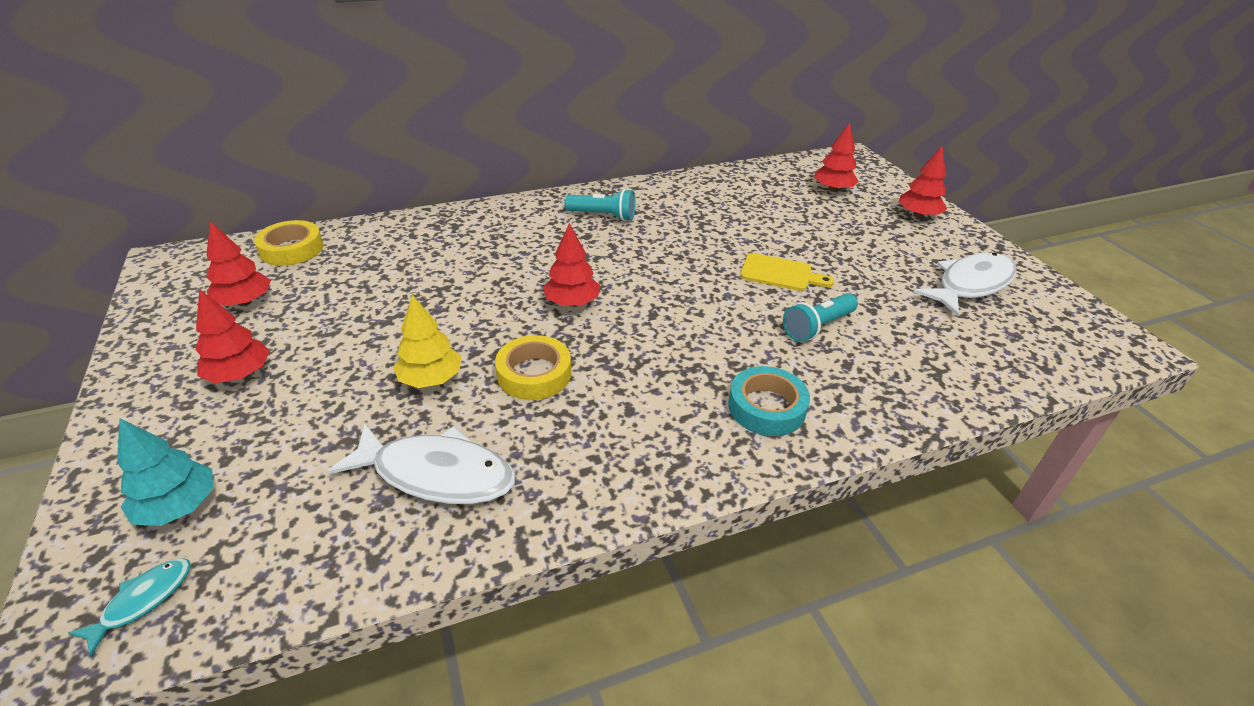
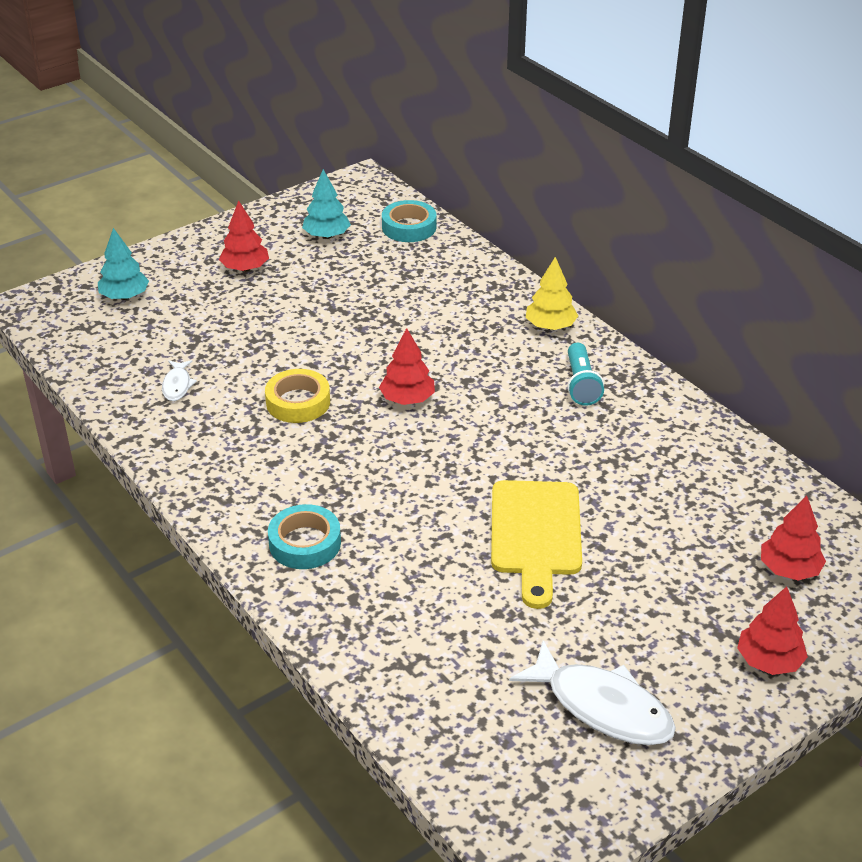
camera: 75 degrees right, 0 degrees up
(143, 601) = (60, 314): turquoise fish -> none
(244, 302) = (327, 236): red tree -> turquoise tree
(292, 249) = (409, 227): yellow tape -> turquoise tape
(431, 379) = (272, 353): yellow tree -> yellow tree (550, 326)
(436, 474) = (177, 385): white fish -> white fish, size x0.49
(780, 273) = (535, 534): yellow cutting board -> yellow cutting board, size x1.63
(817, 327) = (444, 570): turquoise flashlight -> none

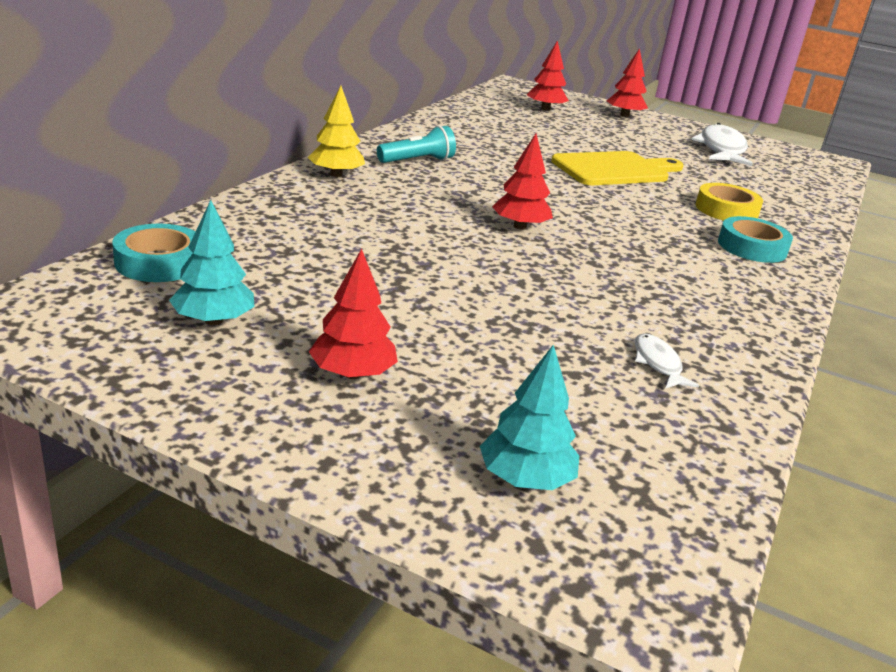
camera: 120 degrees left, 10 degrees down
(177, 385) = (658, 363): white fish -> white fish turned 75 degrees counterclockwise
(298, 402) = (590, 280): yellow tape -> yellow tape (726, 210)

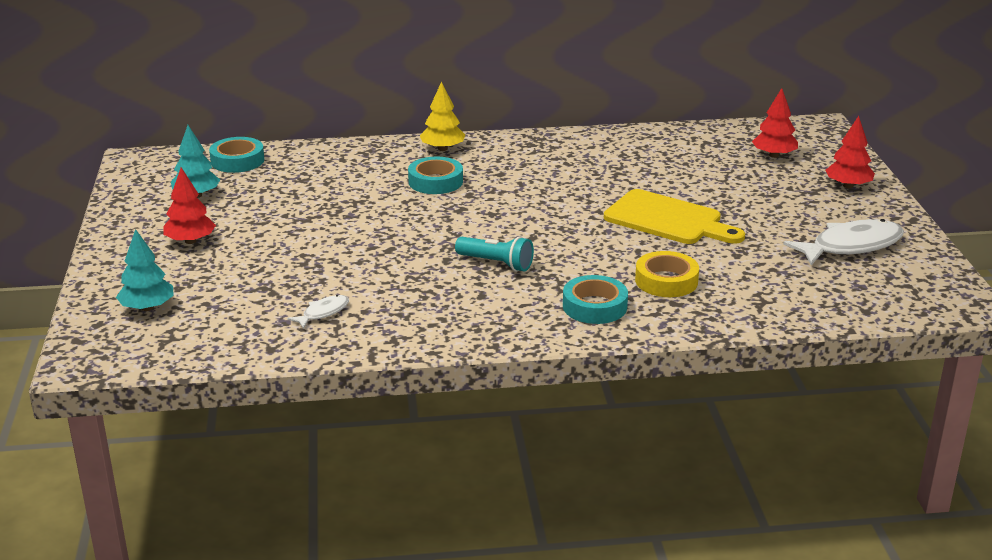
camera: 60 degrees right, 0 degrees up
(407, 204) = (435, 181): none -> turquoise tape
(417, 161) = (523, 159): turquoise flashlight -> turquoise flashlight (496, 263)
(520, 226) = (465, 222): red tree -> none

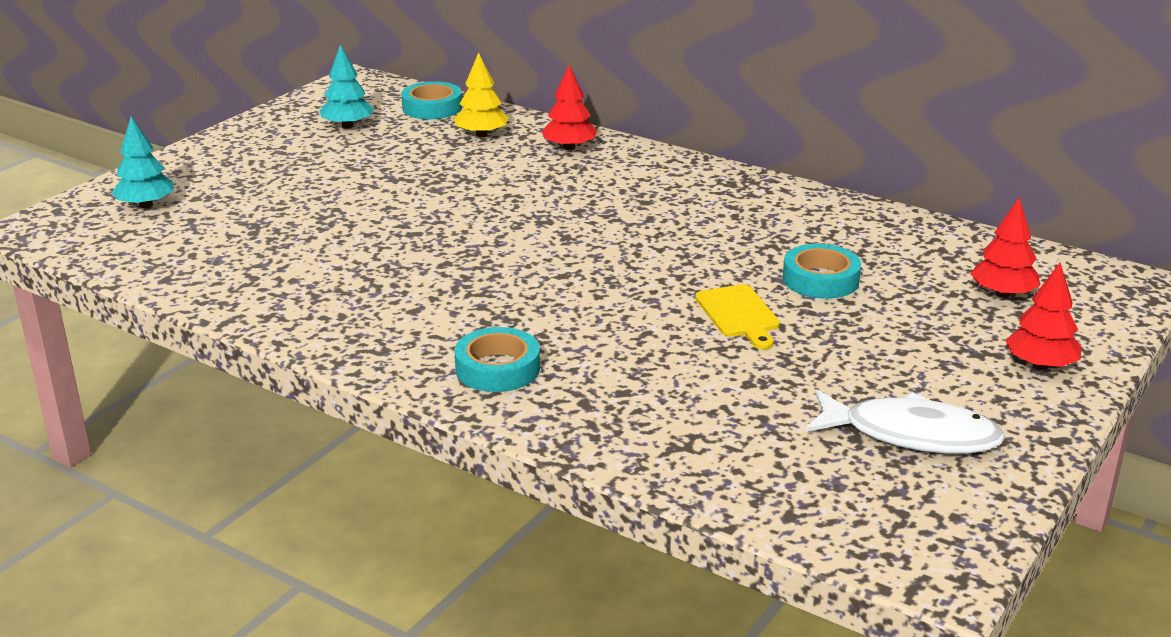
camera: 40 degrees right, 0 degrees up
(190, 241) = (273, 163): red tree -> red tree (569, 147)
(323, 313) = (258, 266): white fish -> none
(435, 181) = (569, 187): turquoise tape -> turquoise tape (820, 279)
(442, 149) = (633, 158): yellow tree -> yellow tree (481, 134)
(496, 263) = (482, 286): turquoise flashlight -> none
(666, 281) = (617, 376): yellow tape -> none
(668, 219) = (739, 314): yellow cutting board -> yellow cutting board, size x0.62

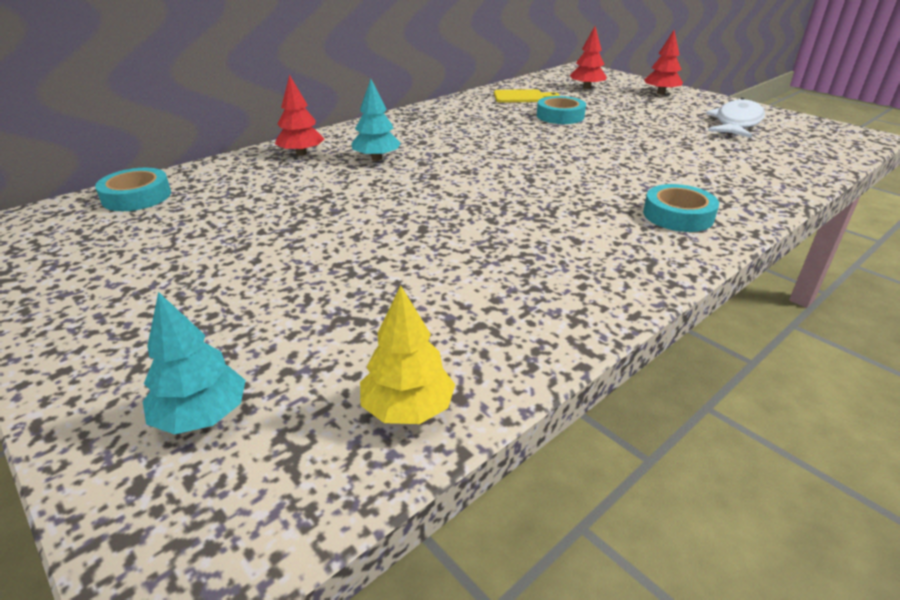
camera: 75 degrees left, 5 degrees up
(347, 126) = (120, 243): turquoise tree -> turquoise tree (376, 158)
(481, 134) = (233, 181): yellow tree -> yellow tree (407, 408)
(739, 314) = (601, 139): yellow cutting board -> yellow cutting board (521, 97)

